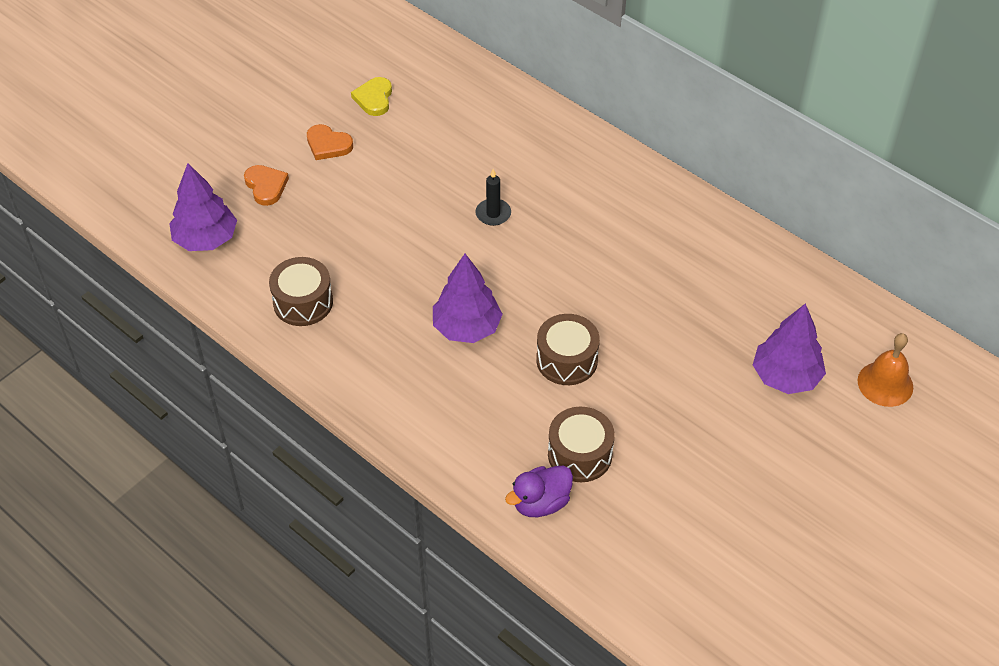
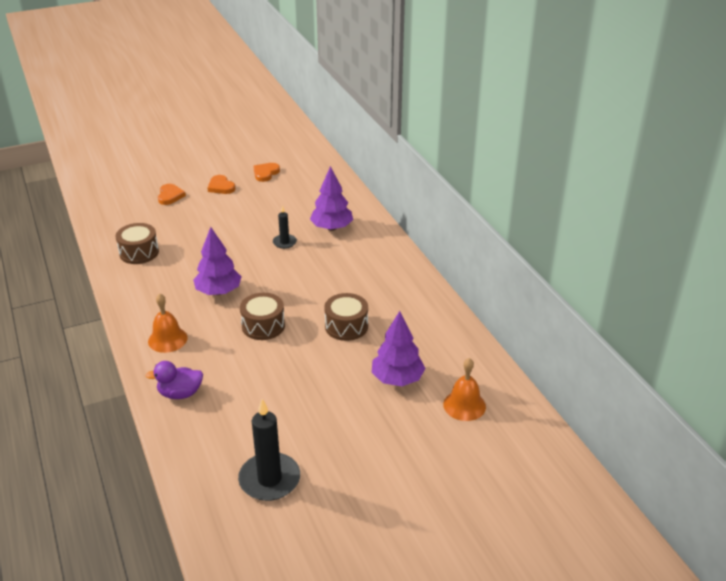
camera: 25 degrees right, 15 degrees down
(206, 239) = (116, 210): purple tree -> purple tree (332, 228)
(374, 98) = (265, 173): yellow heart -> orange heart
(459, 428) = (167, 339): none -> orange bell
(580, 454) = (227, 376): brown drum -> brown drum (346, 326)
(738, 576) = (269, 479): none -> black candle

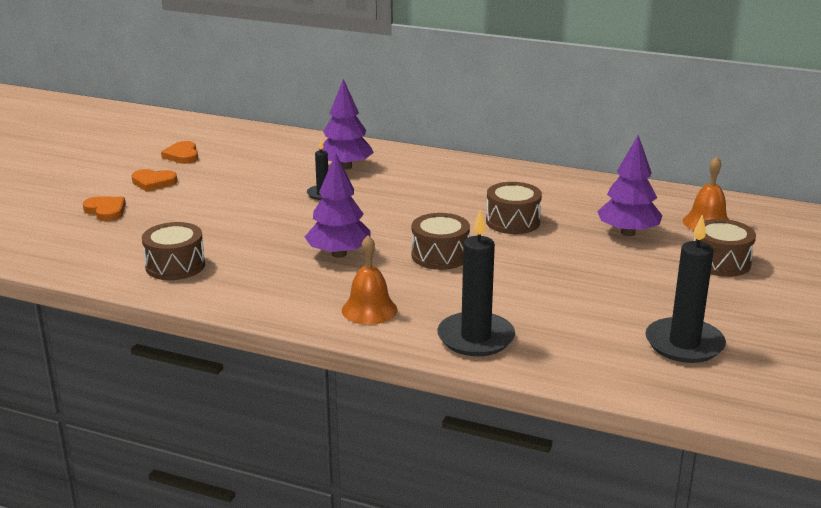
camera: 45 degrees left, 10 degrees down
(180, 393) = (475, 338): purple duck -> black candle
(409, 441) = (720, 262): none -> brown drum

